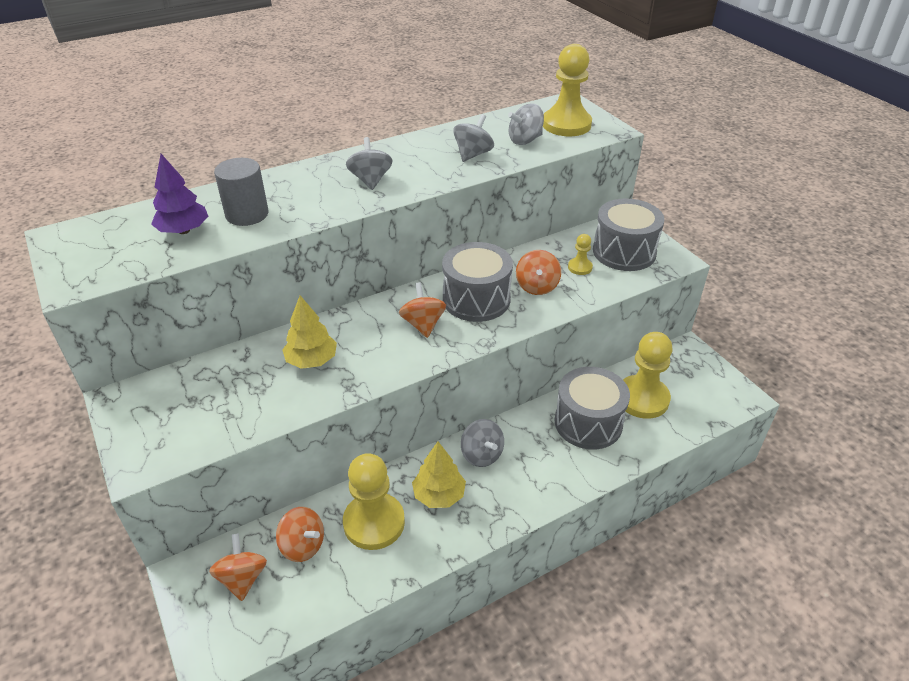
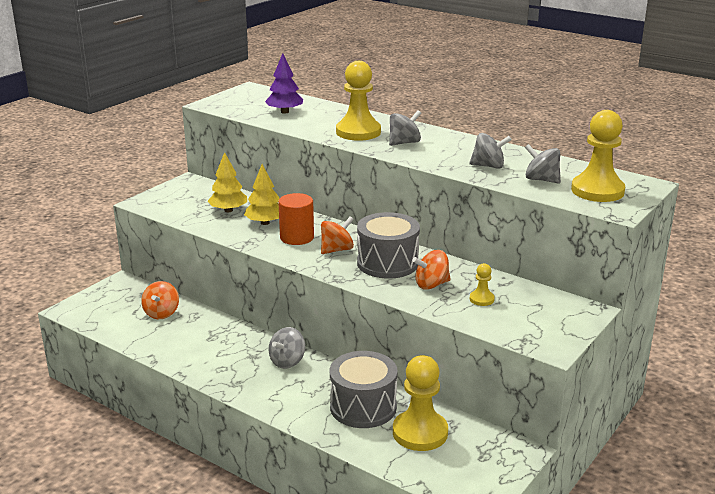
camera: 65 degrees right, 15 degrees down
(242, 578) = (127, 301): orange spinning top -> none
(247, 214) = (319, 121): grey cylinder -> none
(371, 345) = (297, 237): none -> orange cylinder
(374, 522) = (194, 333): yellow pawn -> yellow pawn (358, 132)
(439, 495) = (235, 353): yellow tree -> yellow tree (228, 210)
(624, 252) = (533, 317): grey drum -> none

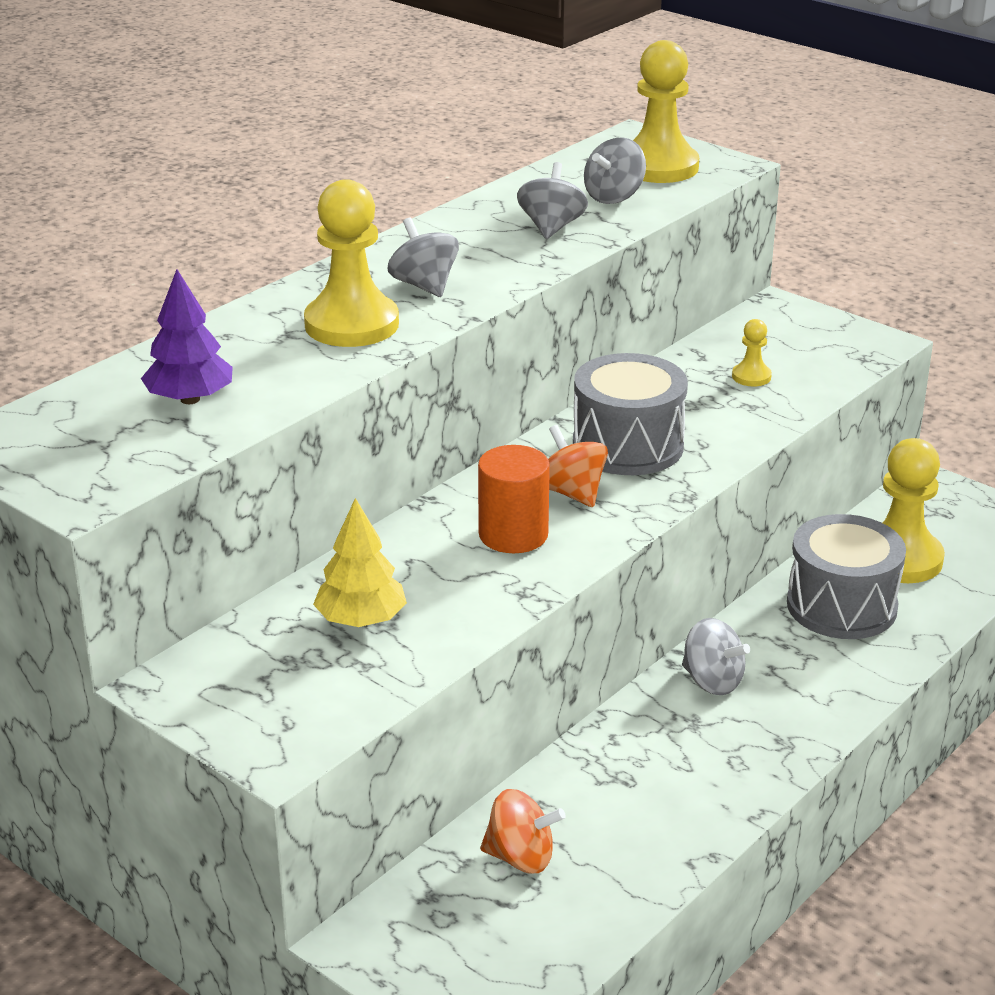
camera: 85 degrees left, 5 degrees up
(265, 223) = (437, 572): yellow tree -> none
(431, 285) = (706, 412): orange spinning top -> none

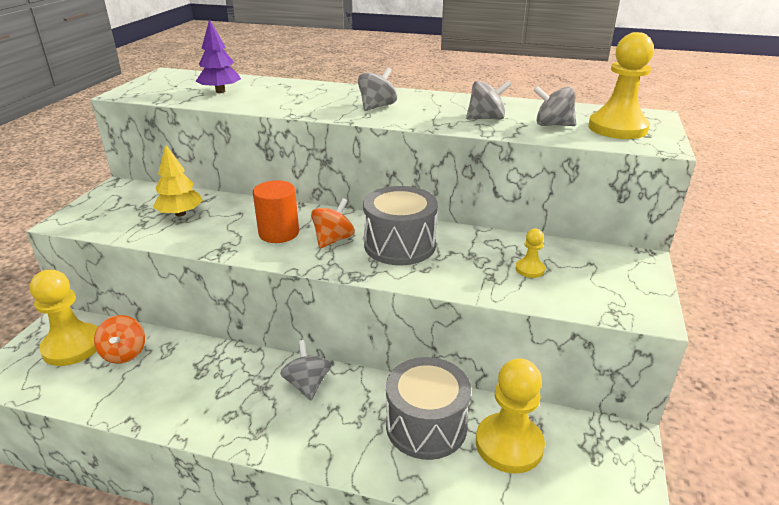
camera: 65 degrees right, 0 degrees up
(351, 324) = (318, 102): yellow pawn -> yellow pawn (72, 346)
(712, 681) = (307, 384): grey spinning top -> grey spinning top turned 150 degrees clockwise

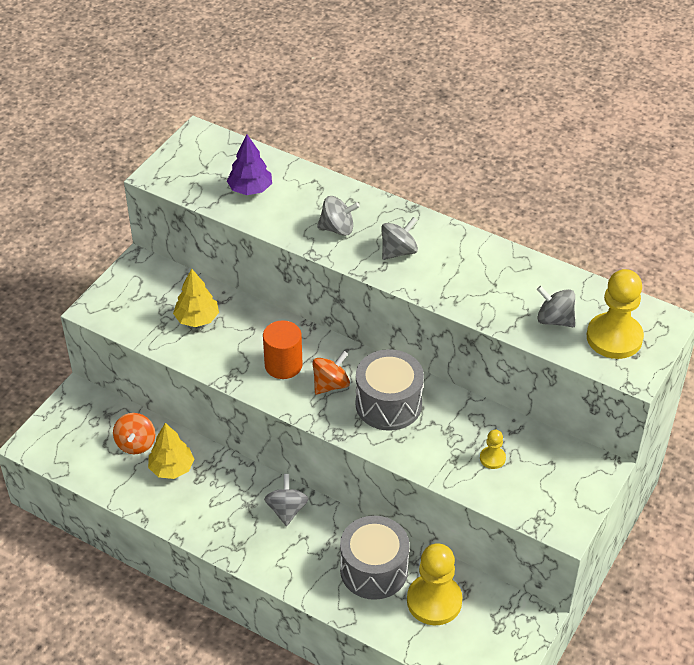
camera: 15 degrees right, 15 degrees up
(72, 346) = (92, 426): yellow pawn -> none
(167, 369) = (171, 468): none -> yellow tree
(486, 118) = (496, 295): grey spinning top -> grey spinning top (337, 228)

